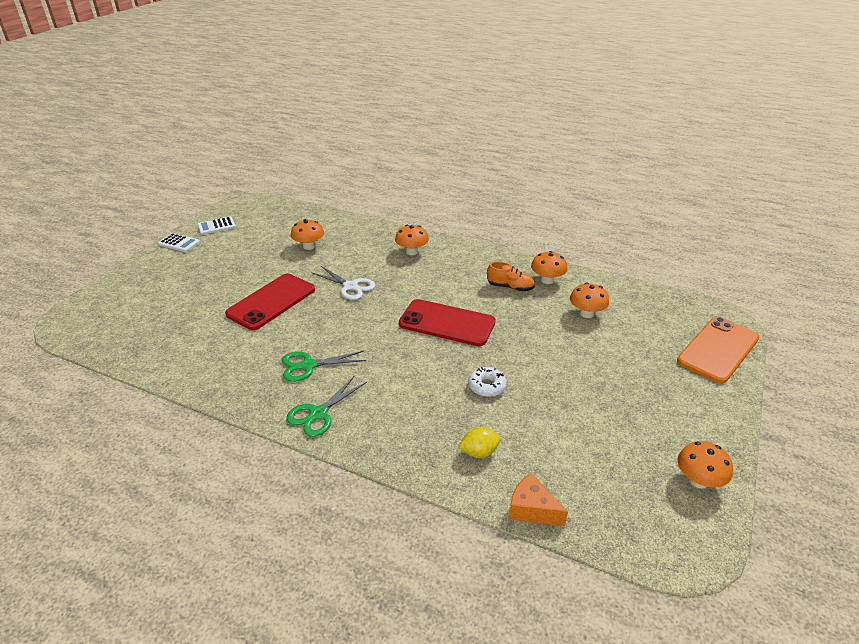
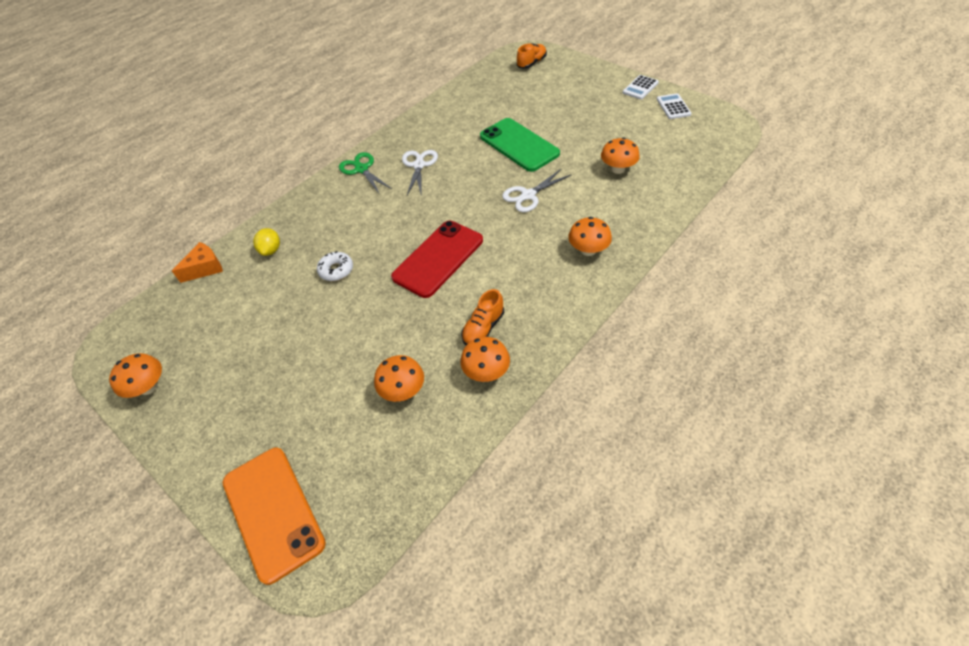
camera: 110 degrees right, 15 degrees up
(100, 314) = (531, 63): none -> orange shoe
(271, 302) = (519, 145): red phone -> green phone
(308, 365) = (419, 165): green scissors -> white scissors

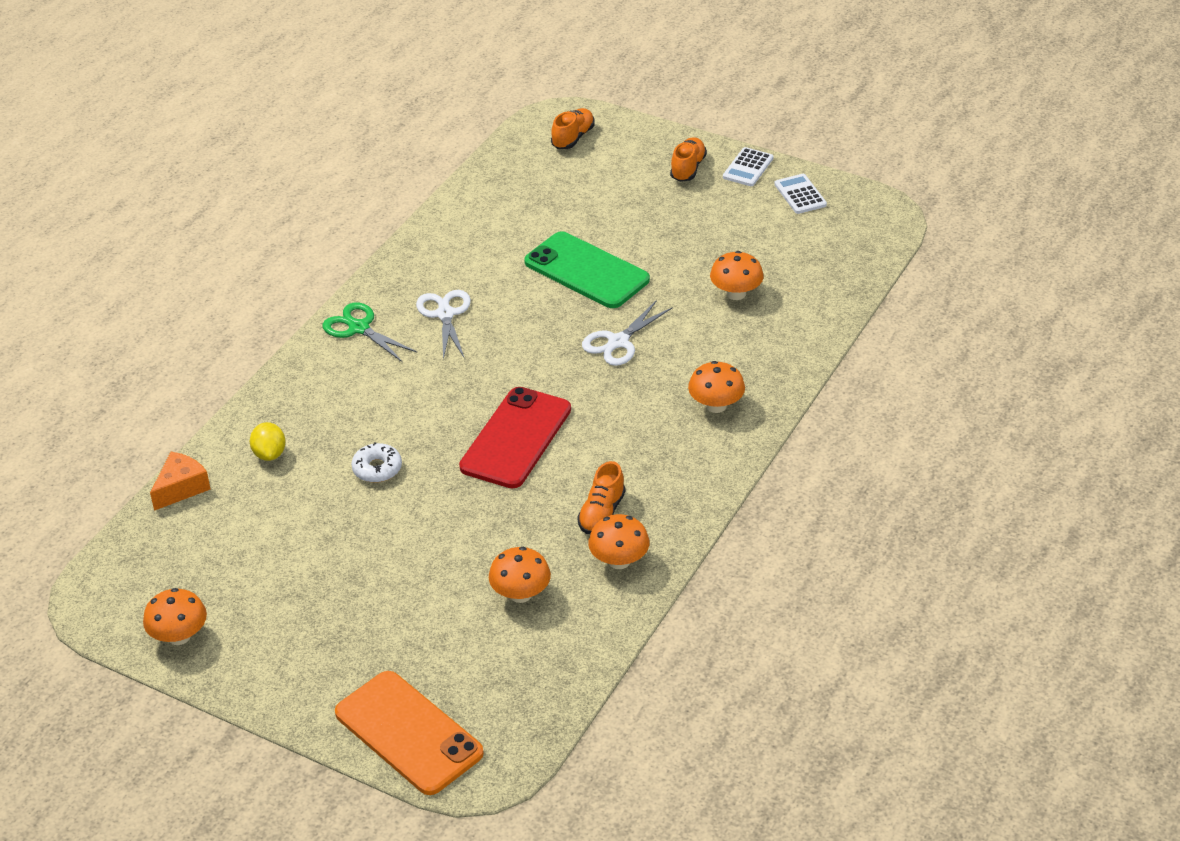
camera: 15 degrees left, 10 degrees down
(600, 85) = (688, 168): none -> orange shoe

